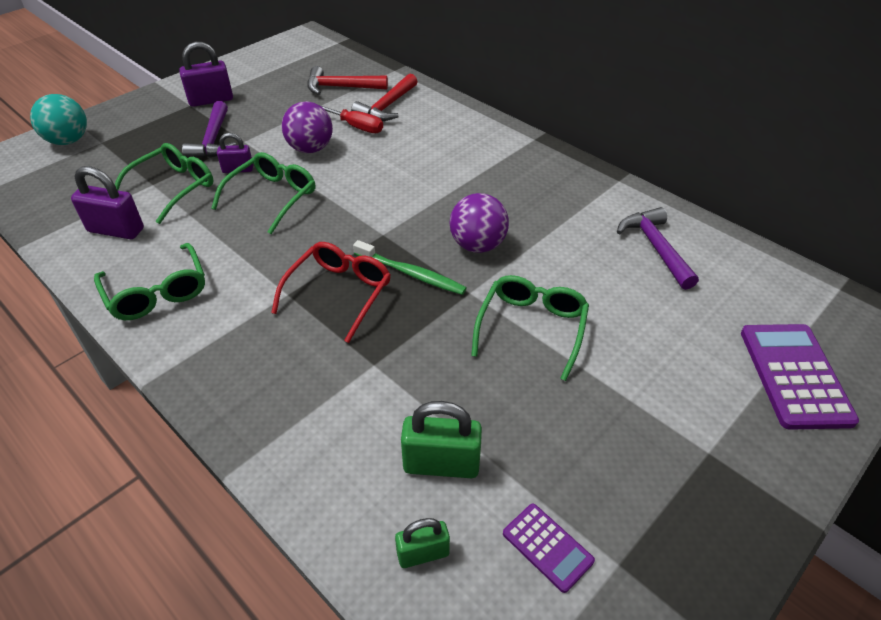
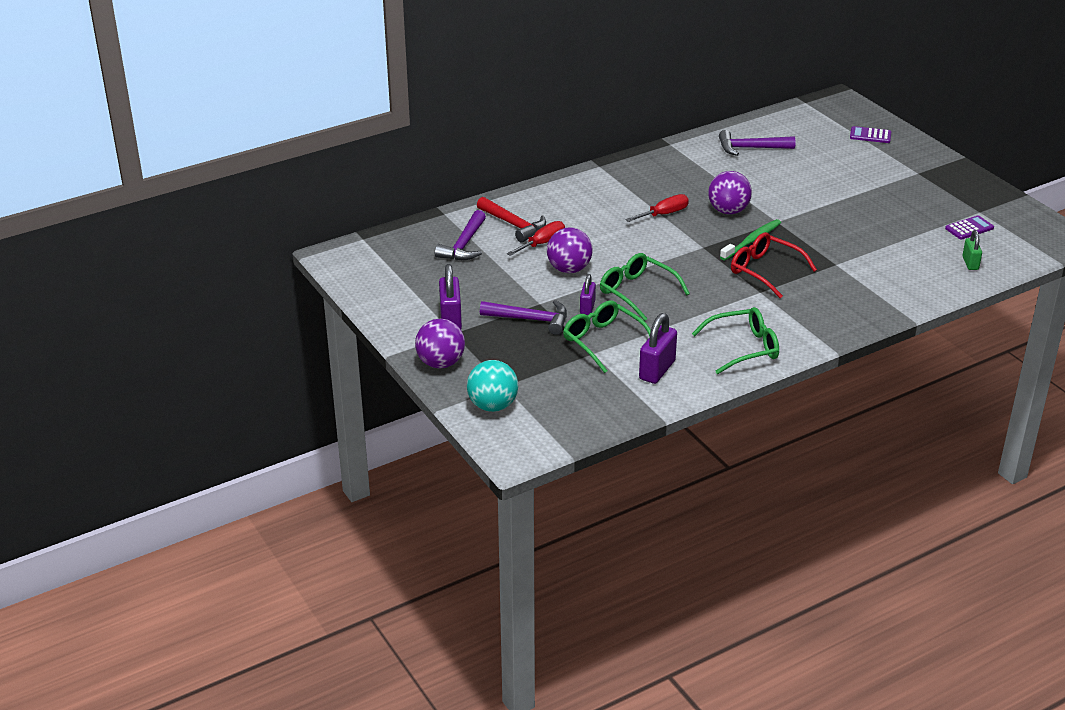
camera: 75 degrees left, 10 degrees down
(140, 106) = (441, 363): none -> purple ball
(341, 87) = (464, 245): red hammer -> purple hammer
(441, 464) = (915, 250): green padlock -> none
(448, 196) = (664, 214): none -> red screwdriver
(532, 327) = (815, 205): green glasses -> none
(794, 375) = (870, 135): purple calculator -> purple calculator, size x0.55

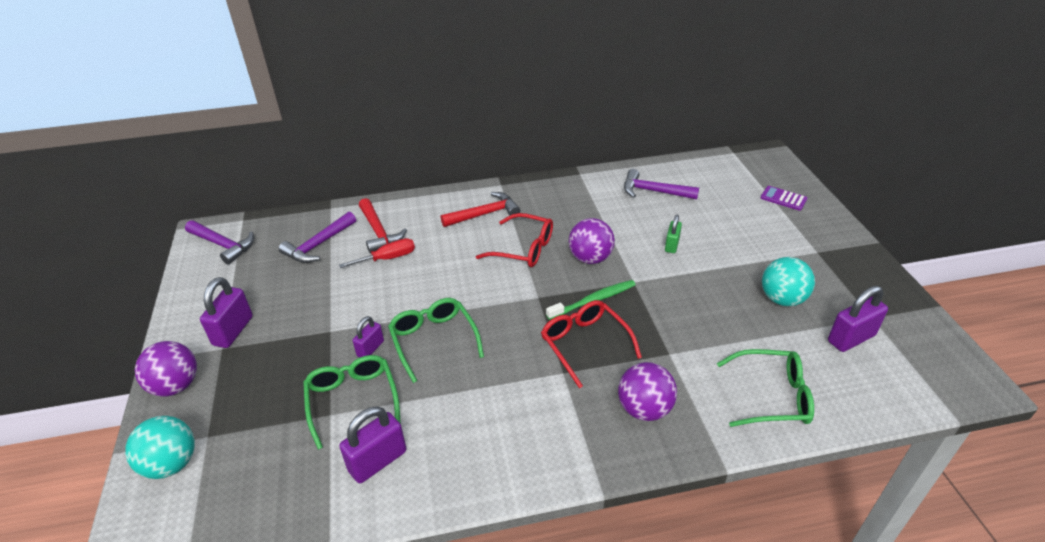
camera: 20 degrees right, 5 degrees up
(530, 320) = (305, 350): purple hammer -> purple hammer (223, 245)
(569, 269) = (389, 295): purple ball -> purple ball (644, 409)
(604, 193) = (484, 214): none -> red hammer
(664, 214) = (524, 249): red screwdriver -> red glasses
(745, 348) = (497, 454): green glasses -> green glasses (773, 396)
(905, 212) = (782, 299): none -> turquoise ball
(969, 228) = (851, 338): purple calculator -> purple padlock
(970, 263) = (834, 391): green padlock -> green padlock (671, 245)

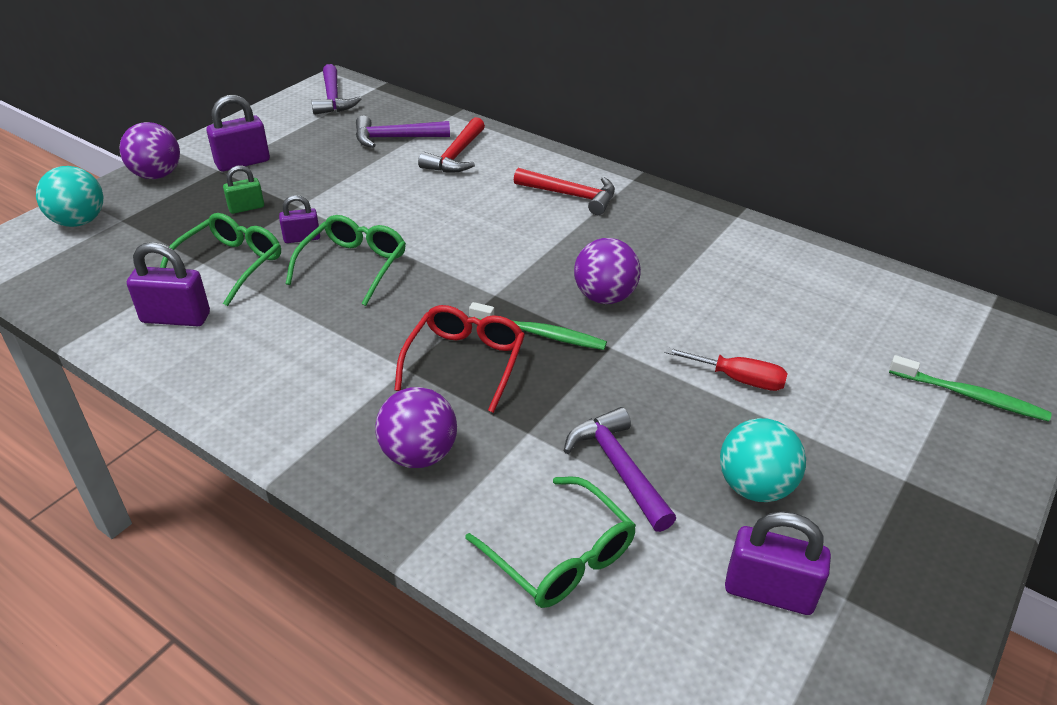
camera: 45 degrees right, 0 degrees up
(388, 258) = (428, 181): red screwdriver -> red screwdriver (738, 379)
(524, 249) = (555, 247): red glasses -> none
(654, 191) = (795, 282): purple hammer -> purple hammer (618, 468)
(671, 245) = (717, 344): green padlock -> green padlock (246, 208)
(783, 198) = (969, 396): purple calculator -> green toothbrush

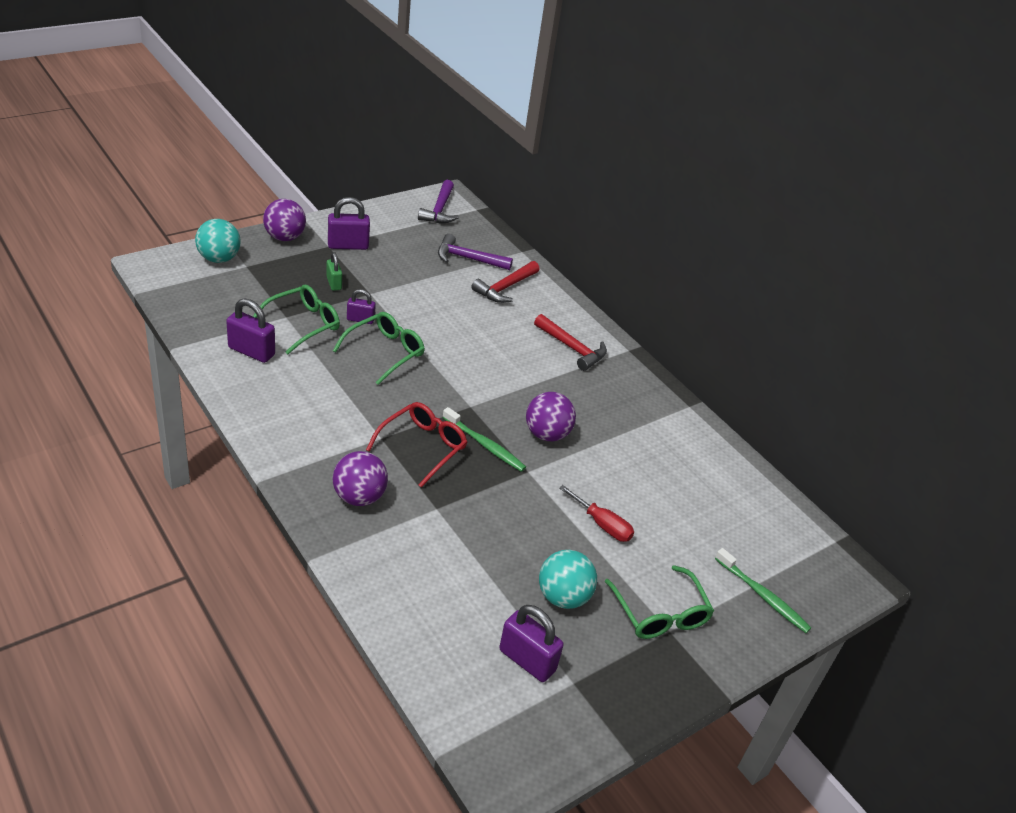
camera: 15 degrees right, 0 degrees up
(246, 208) = (334, 283): green padlock -> green padlock turned 75 degrees clockwise
(562, 557) = (411, 591): green glasses -> green glasses (660, 614)
(618, 468) = (481, 552): purple hammer -> none

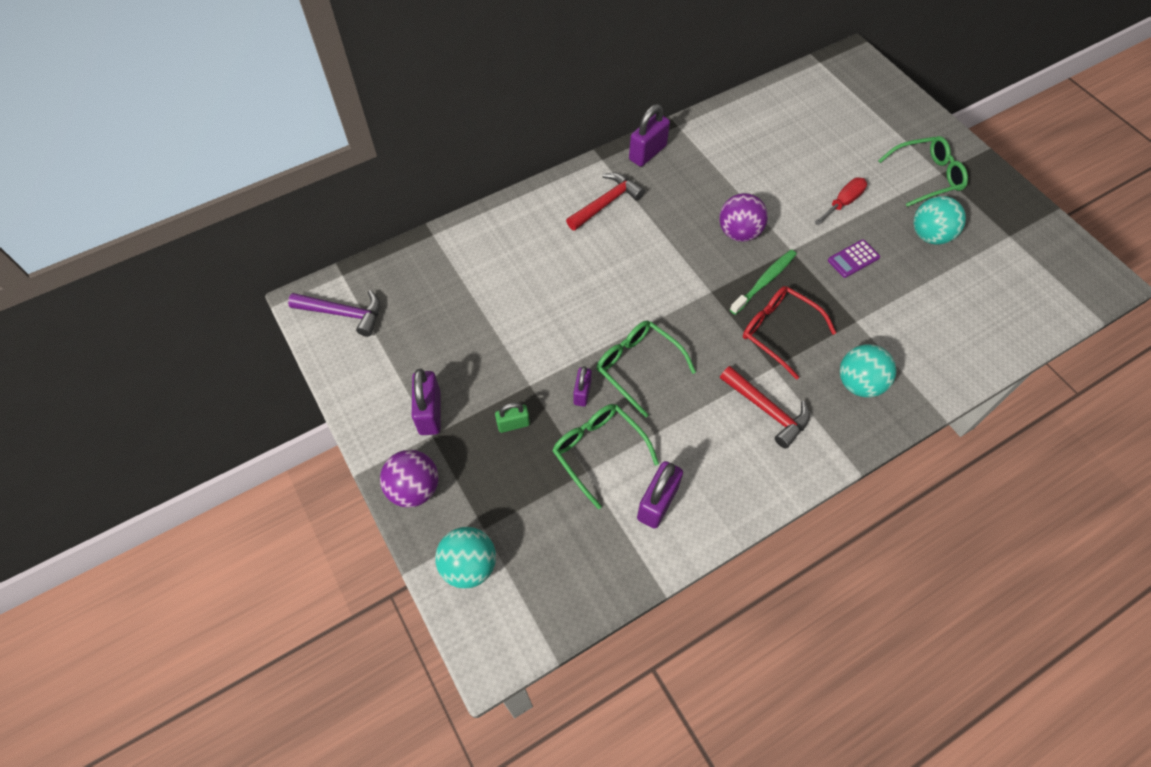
camera: 80 degrees left, 20 degrees up
(359, 497) = (859, 383): purple ball -> turquoise ball
(468, 259) = (451, 286): purple hammer -> none
(505, 288) = (506, 253): red hammer -> red hammer (767, 410)
(520, 520) = (853, 259): none -> purple calculator
(527, 660) = (999, 263): purple padlock -> purple padlock (647, 153)
(762, 596) = (889, 114): green toothbrush -> none

